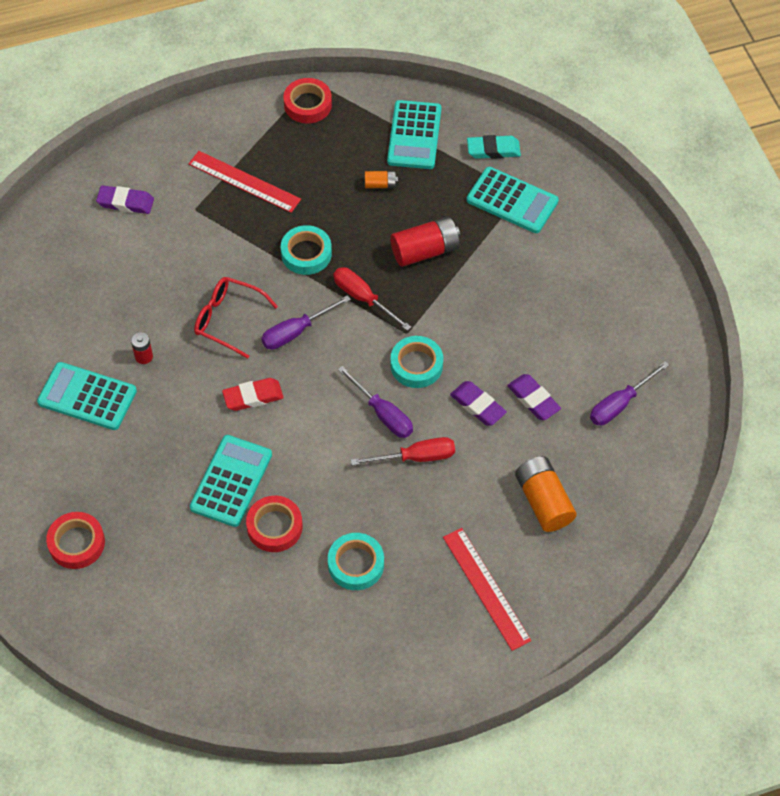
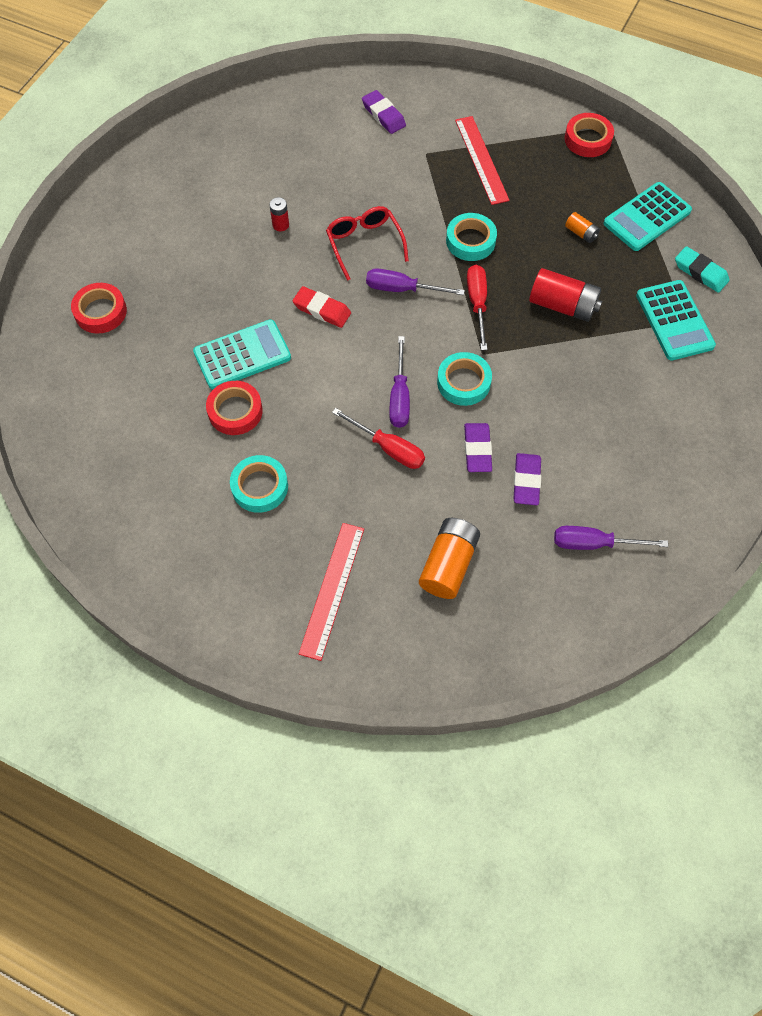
camera: 45 degrees right, 5 degrees up
(87, 397) = (215, 222): turquoise calculator -> none

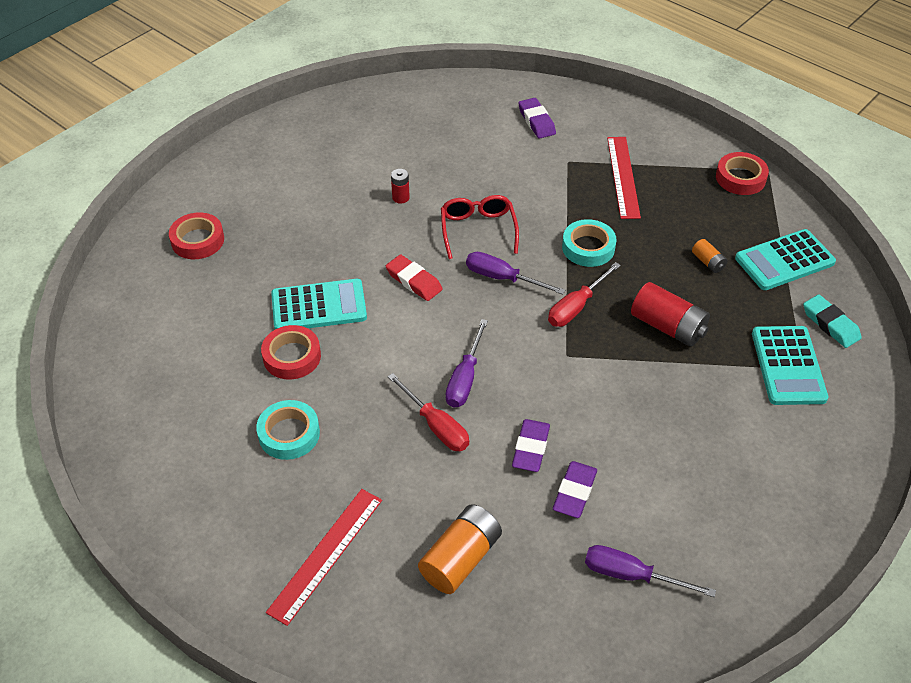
camera: 15 degrees right, 15 degrees down
(463, 382) = (537, 379): turquoise tape -> none
(477, 304) = (576, 307): red screwdriver -> red screwdriver turned 150 degrees counterclockwise

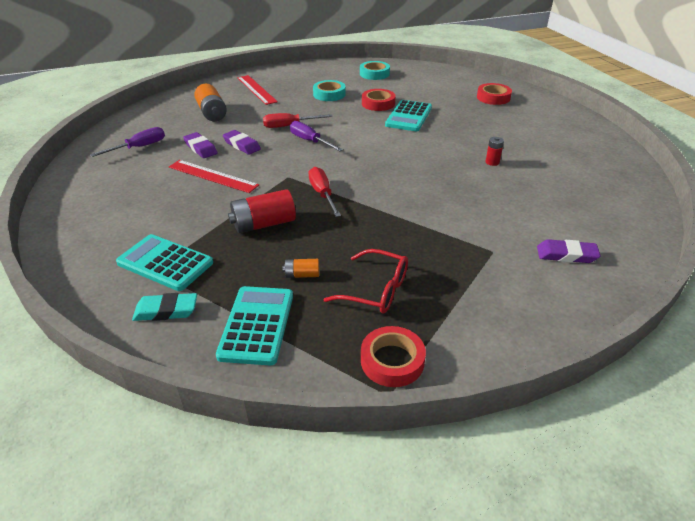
camera: 120 degrees right, 10 degrees down
(414, 281) = (403, 146): red eraser -> none
(478, 230) = (434, 181): red glasses -> red glasses (376, 290)
(502, 278) = (377, 176): purple screwdriver -> none
(588, 247) = (375, 220): turquoise tape -> turquoise tape (374, 74)
(623, 177) = (449, 275): red ruler -> red ruler (212, 176)

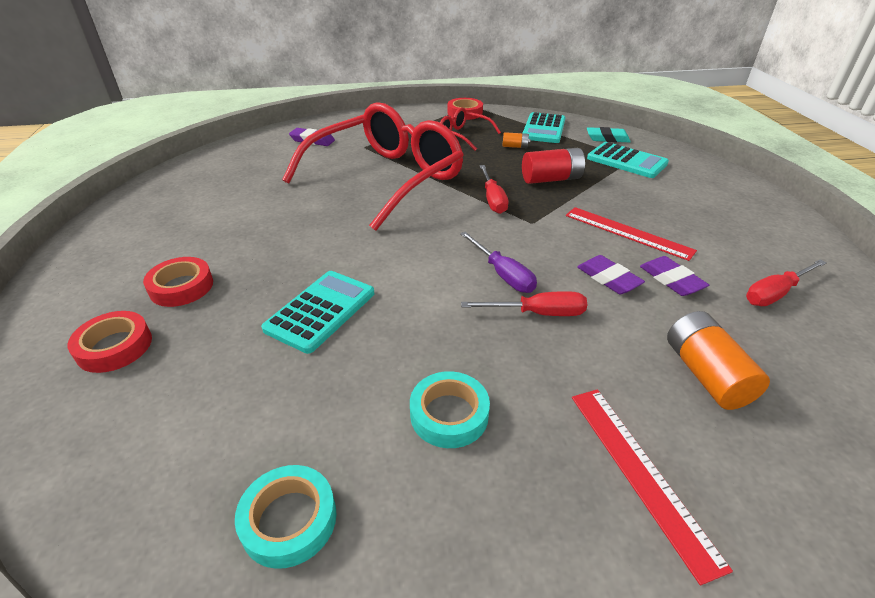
camera: 170 degrees left, 0 degrees up
(139, 147) = (775, 293): purple screwdriver -> red screwdriver
(378, 103) = (354, 359): red tape -> red tape (181, 287)
(432, 207) = (387, 178): none -> red glasses
(492, 162) = (280, 215): red battery -> none

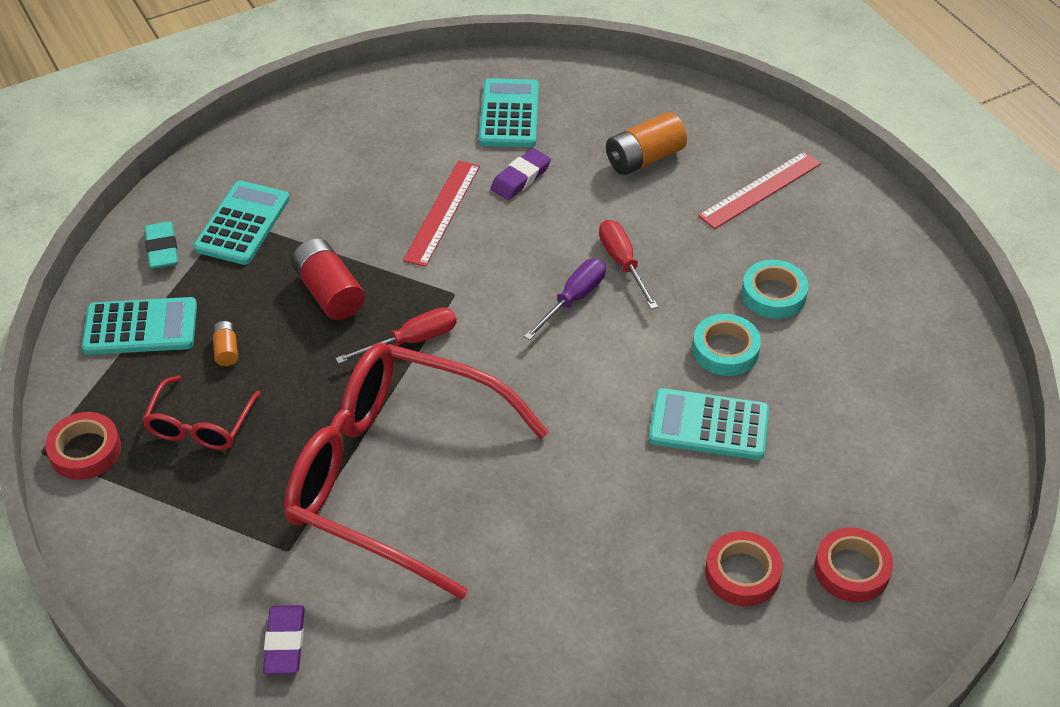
camera: 110 degrees left, 10 degrees up
(289, 520) = (908, 351): turquoise tape -> turquoise tape (725, 350)
(608, 278) = (540, 221): purple eraser -> none
(775, 293) = (509, 114): red screwdriver -> turquoise calculator

